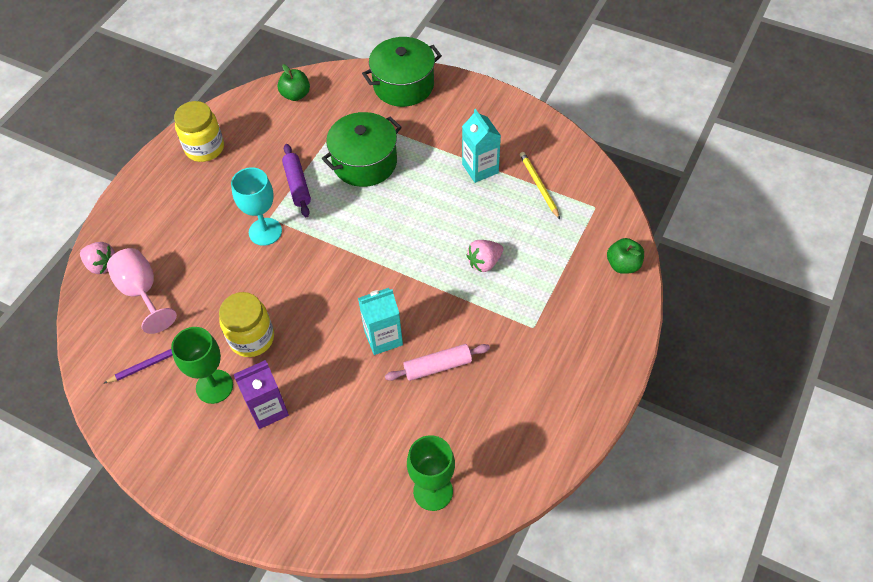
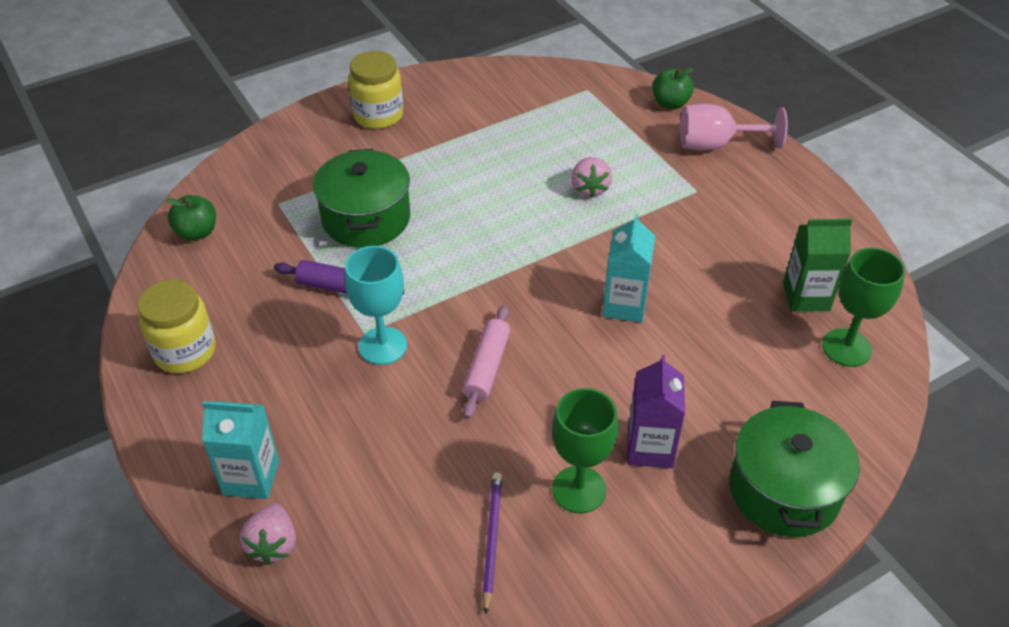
camera: 60 degrees left, 10 degrees down
(101, 265) = (273, 544): pink strawberry -> pink strawberry turned 120 degrees clockwise
(142, 292) = (364, 512): pink goblet -> pink goblet (716, 145)
(252, 338) = (534, 423): yellow jar -> yellow jar (378, 115)
(403, 85) = (288, 143): green pot -> green pot (784, 490)
(438, 366) = (694, 278): pink rolling pin -> pink rolling pin (487, 367)
(468, 444) = (806, 297): none -> green carton
(480, 168) = (465, 139): turquoise carton -> turquoise carton (251, 477)
(539, 185) = (527, 111): yellow pencil -> none

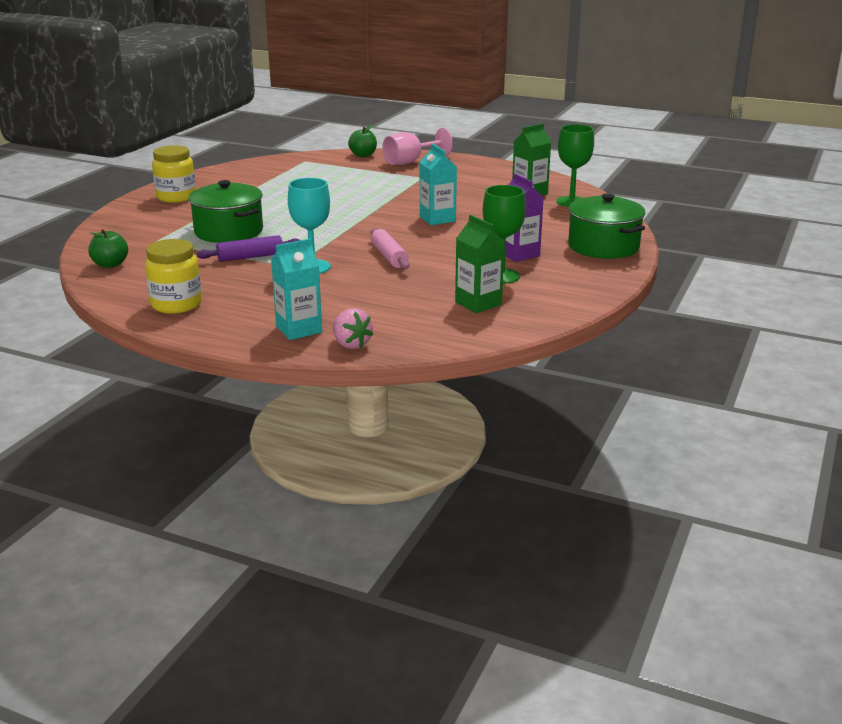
camera: 35 degrees left, 20 degrees down
(491, 540) = (478, 303): purple pencil -> green carton
(589, 188) = (358, 190): pink strawberry -> none

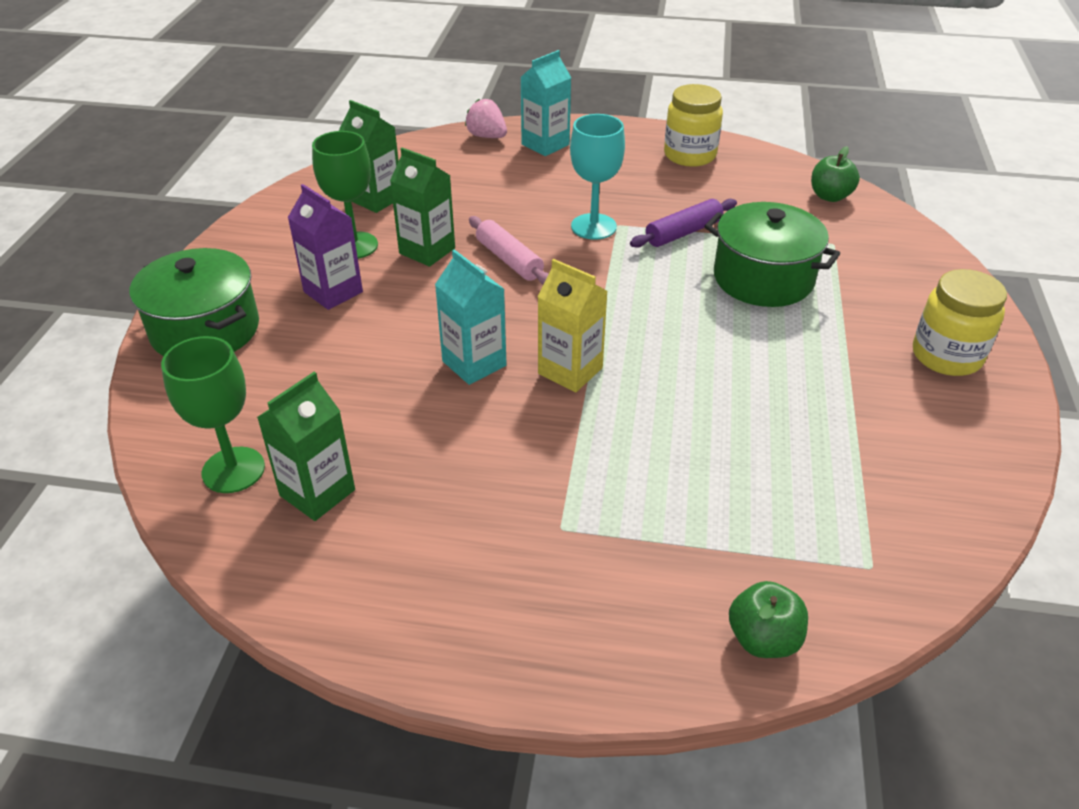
camera: 165 degrees right, 15 degrees up
(385, 212) = (570, 371): none -> yellow carton
(410, 162) = (624, 618): pink goblet -> none
(446, 267) = (427, 251): none -> green carton

